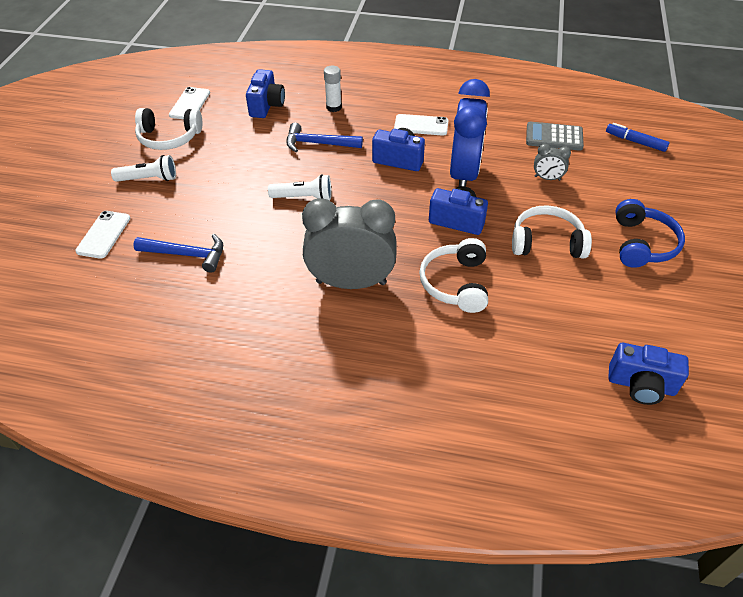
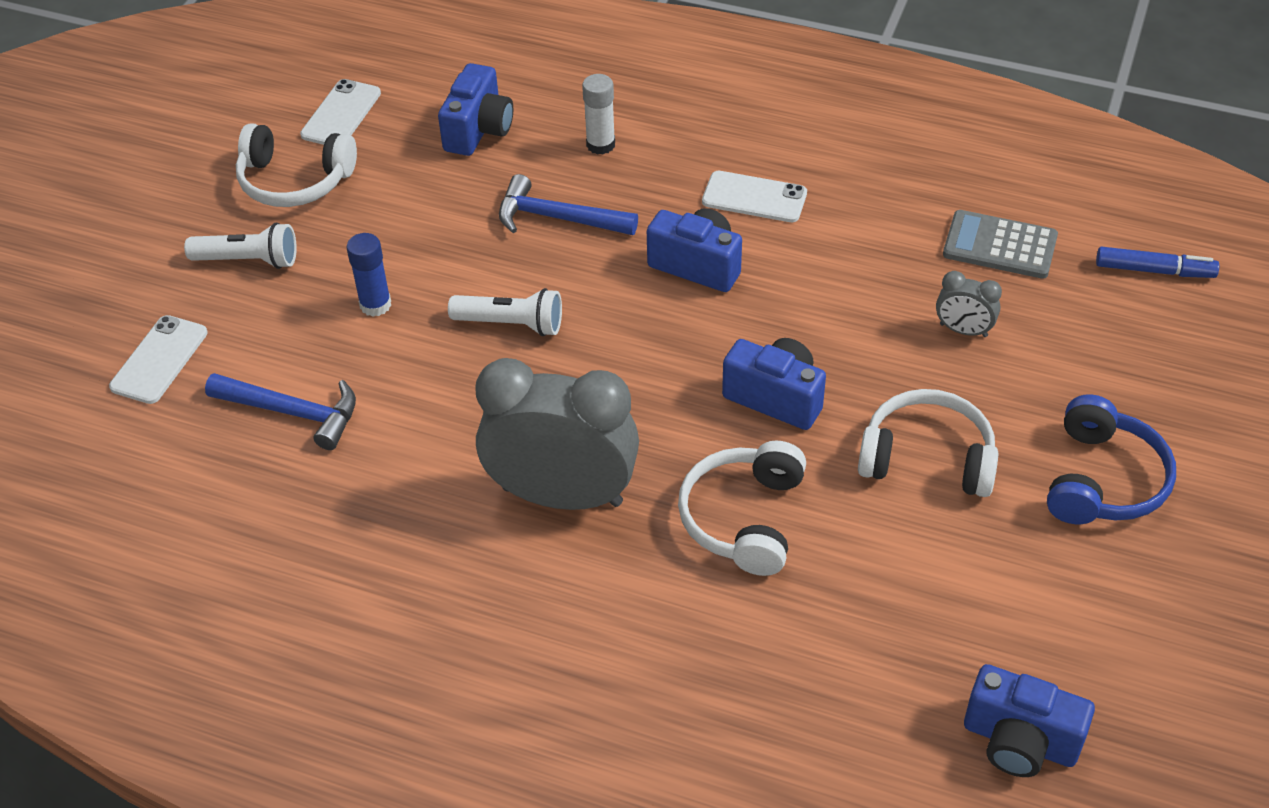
camera: 10 degrees right, 0 degrees up
(225, 195) = (375, 305): none -> blue glue stick
(464, 174) = (810, 306): blue clock -> none
(635, 142) = (1154, 270): blue marker -> blue marker turned 150 degrees clockwise

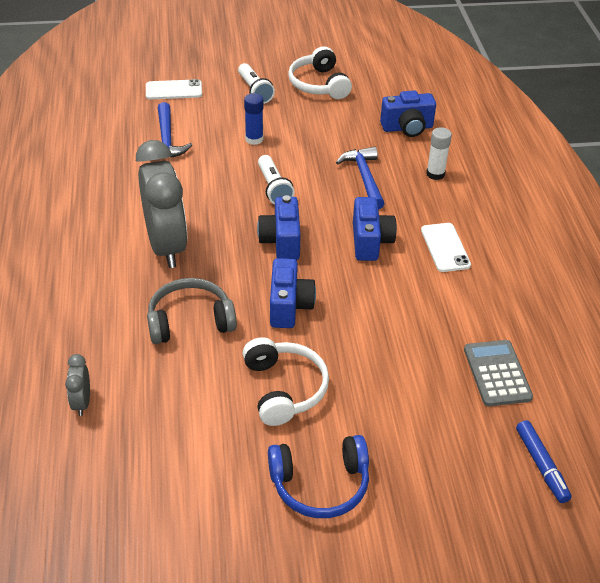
camera: 60 degrees right, 5 degrees down
(341, 114) = (378, 81): white phone -> none
(744, 518) = (190, 321): white headphones -> grey headphones
(963, 330) = (405, 376): grey clock -> grey clock (82, 402)
(1019, 741) = (85, 495): blue camera -> blue camera (281, 241)

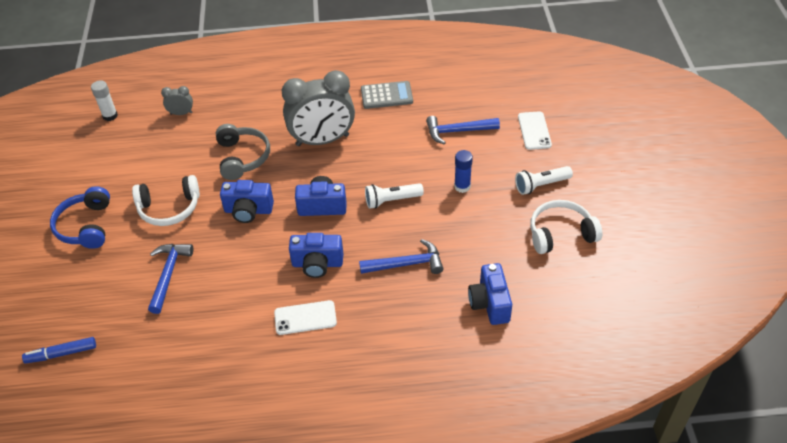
camera: 95 degrees right, 5 degrees up
(400, 373) = (168, 275): none -> blue hammer
(435, 174) = (413, 320): white glue stick -> white glue stick (110, 116)
(497, 373) = (154, 337): grey calculator -> grey calculator (386, 95)

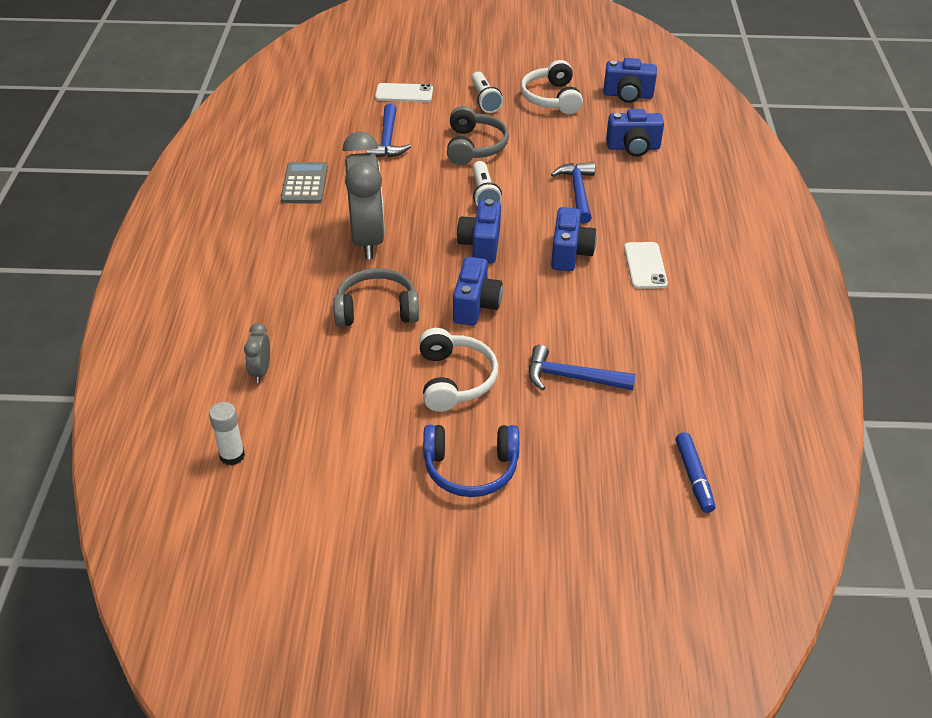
camera: 85 degrees left, 5 degrees down
(462, 186) = (474, 146): blue glue stick -> grey headphones
(588, 296) = (628, 95): none -> blue camera

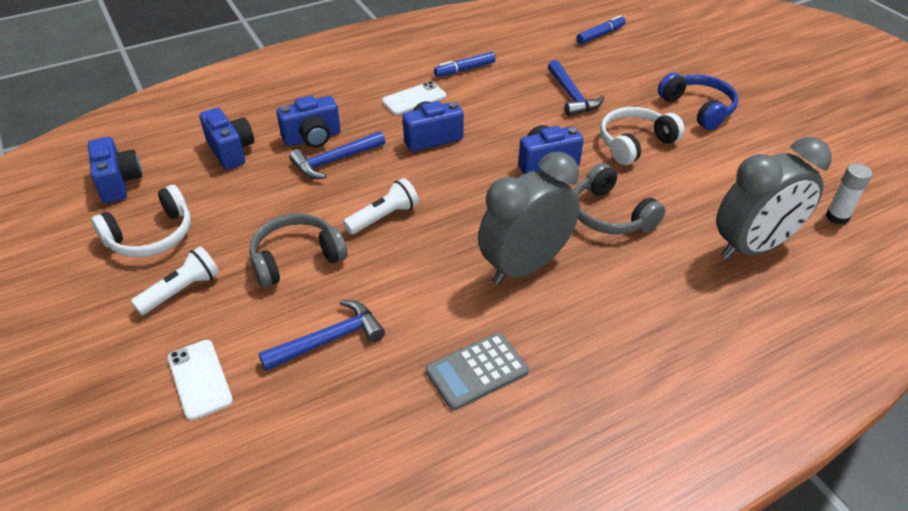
camera: 120 degrees left, 0 degrees up
(261, 371) = (753, 247): grey clock -> grey clock, size x2.33
(481, 245) = (465, 189): blue camera -> blue camera (312, 138)
(680, 320) = (465, 70): none -> blue marker

